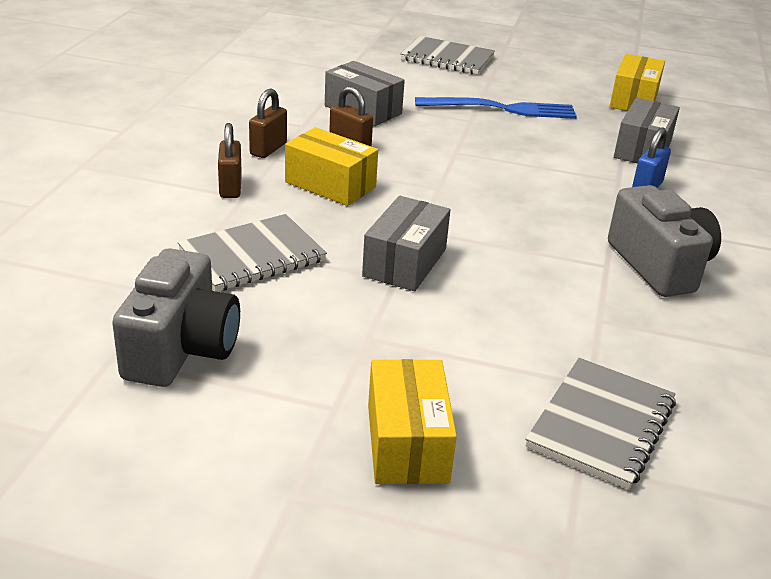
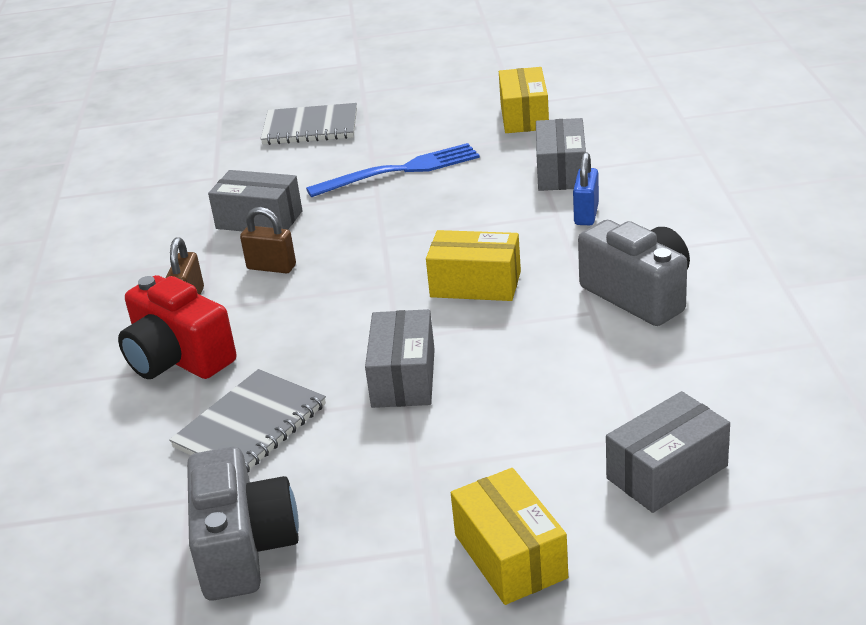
camera: 15 degrees left, 0 degrees up
(230, 187) = (178, 358): brown padlock -> red camera
(330, 184) = (279, 319): yellow box -> yellow box (475, 284)
(601, 425) = (667, 472): grey notebook -> grey box

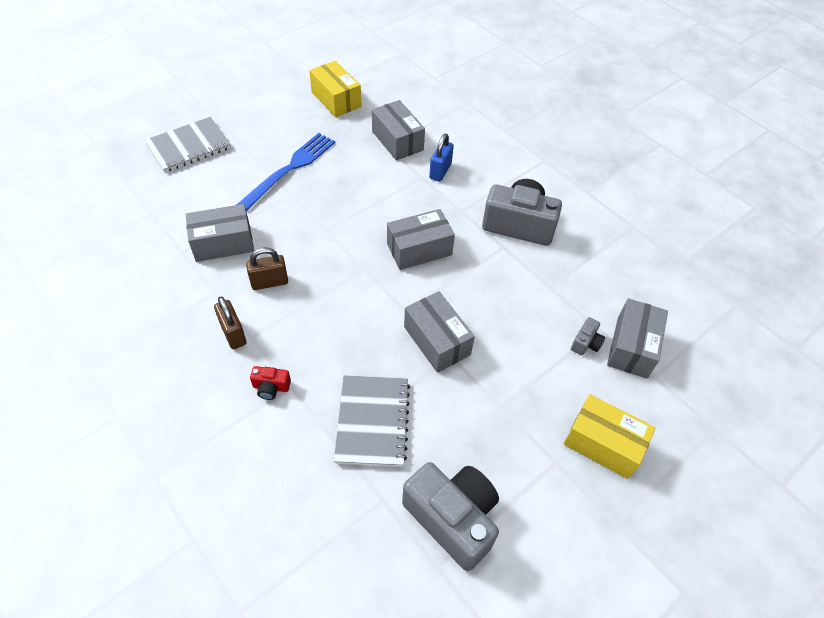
camera: 40 degrees left, 20 degrees up
(178, 358) = (271, 387): red camera -> red camera, size x0.43
(475, 284) = (419, 249): yellow box -> grey box
(586, 214) = (440, 171): blue padlock -> blue padlock turned 45 degrees clockwise
(601, 445) = (586, 343): none -> grey camera

